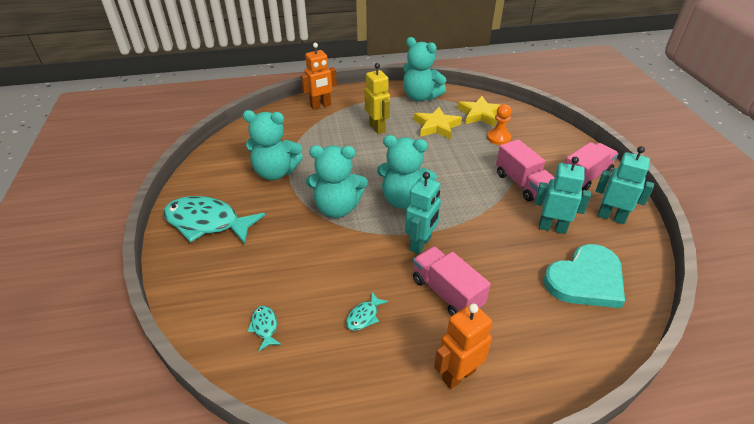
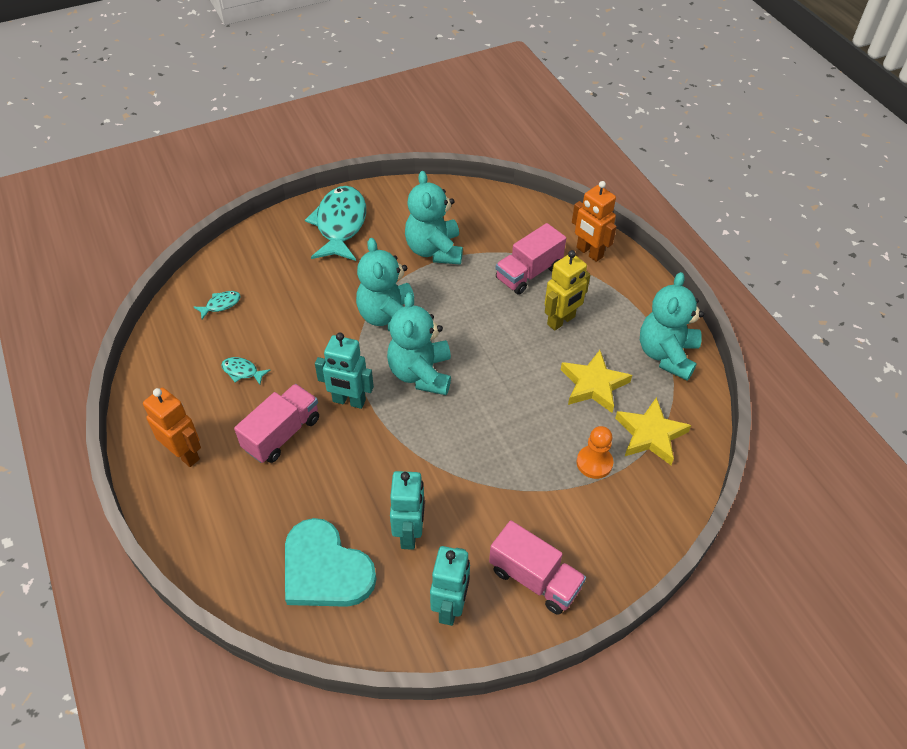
camera: 75 degrees right, 10 degrees up
(522, 184) = (491, 497): pink truck -> pink truck (528, 273)

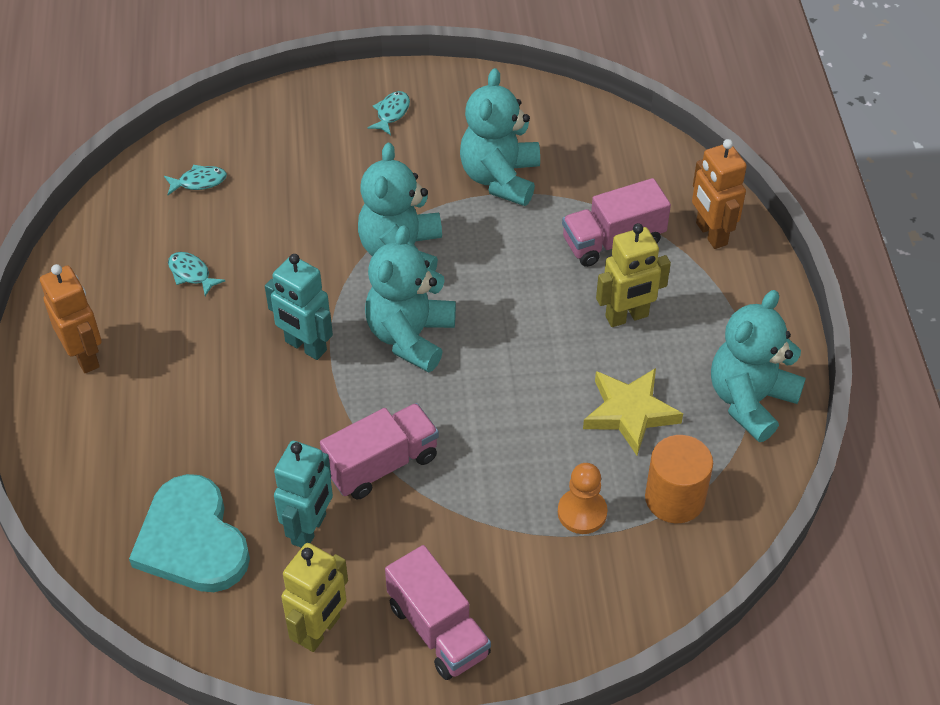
camera: 20 degrees right, 0 degrees up
(282, 434) = (207, 364): pink truck -> pink truck (381, 464)
(340, 225) = (391, 113): turquoise fish -> turquoise fish, size x0.42
(450, 607) = (320, 630): turquoise robot -> yellow robot
(650, 434) = (674, 498): yellow star -> orange cylinder

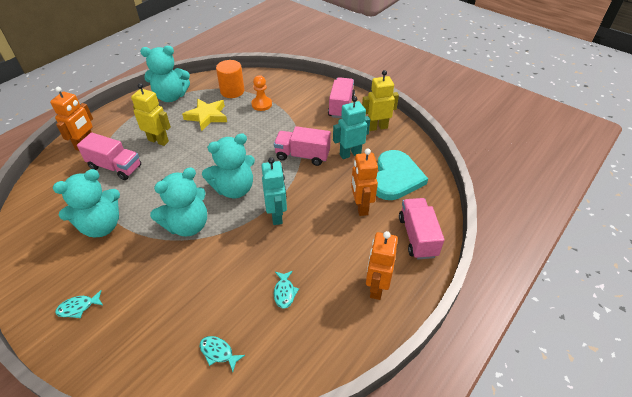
camera: 135 degrees left, 5 degrees down
(81, 462) = (417, 236): none -> pink truck
(201, 446) = (361, 207): none -> orange robot

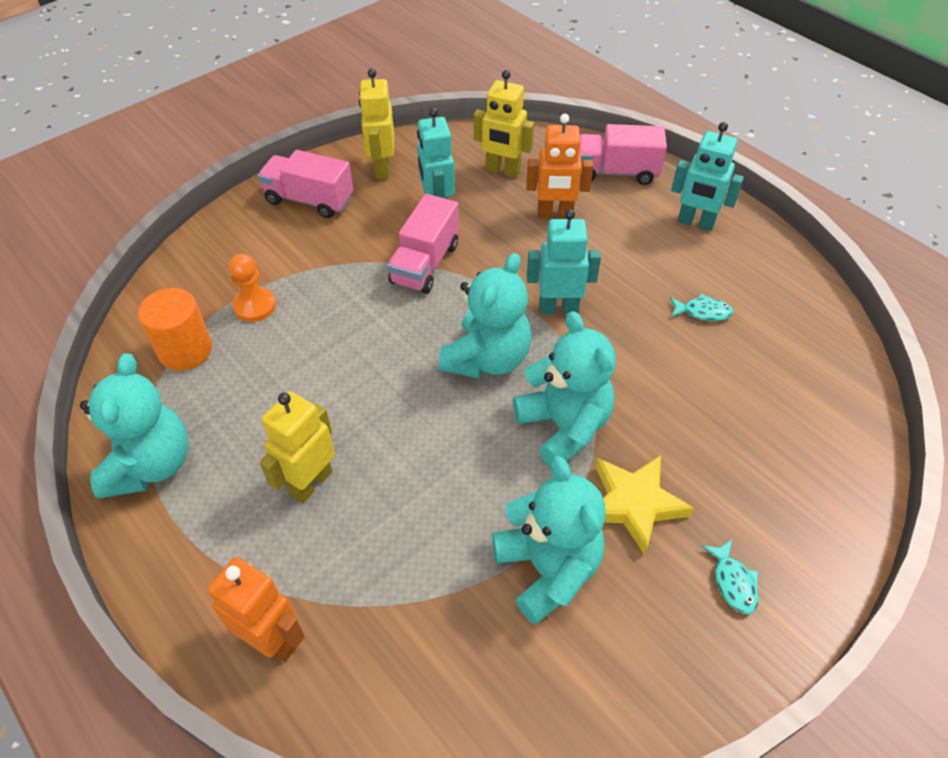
camera: 80 degrees left, 5 degrees up
(115, 167) = (376, 562): pink truck -> none
(207, 116) = (258, 396): yellow star -> yellow star (634, 504)
(218, 352) = (800, 388): turquoise fish -> none
(234, 189) = (487, 359): turquoise teddy bear -> turquoise teddy bear turned 45 degrees clockwise
(376, 287) = (695, 223): orange robot -> turquoise robot
(395, 178) = (502, 170): turquoise heart -> yellow robot

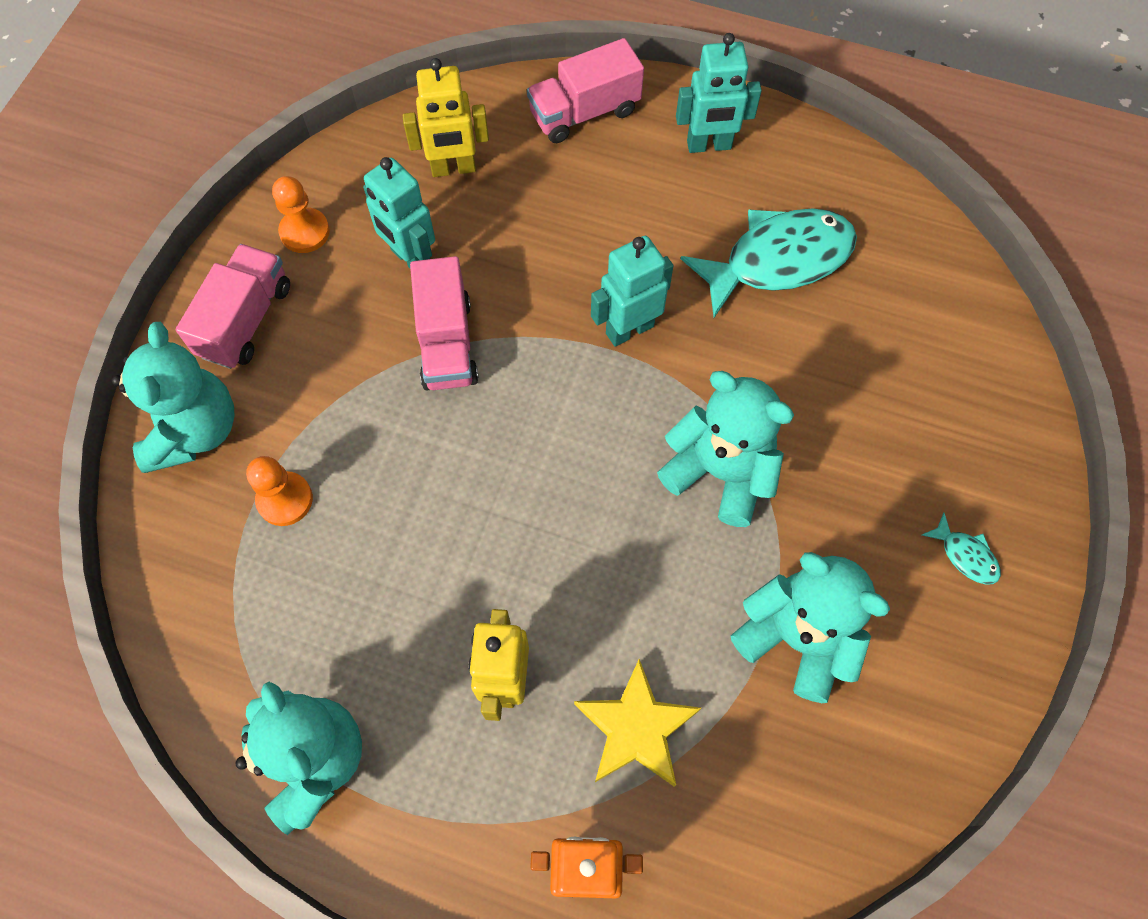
camera: 30 degrees left, 15 degrees up
(185, 350) = (244, 600): orange cylinder -> none
(309, 200) = (246, 320): pink truck -> pink truck turned 120 degrees clockwise
(382, 168) = (305, 232): yellow robot -> orange pawn
(487, 359) = (593, 432): turquoise teddy bear -> turquoise teddy bear (194, 430)
(555, 214) = (551, 205): orange robot -> none
(634, 504) = (835, 523): yellow star -> yellow star (635, 728)
(703, 312) = (778, 260): turquoise fish -> turquoise fish, size x2.38

